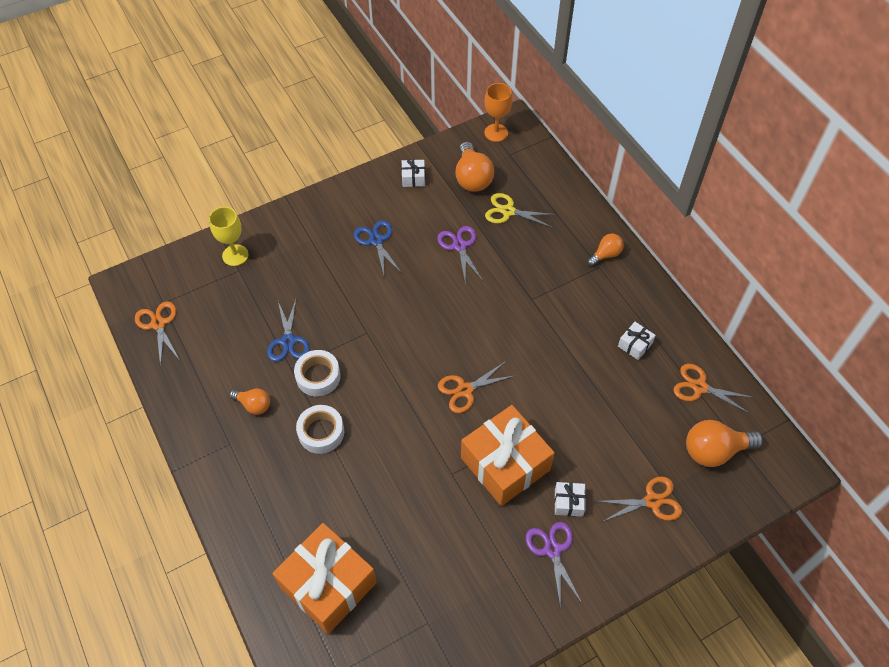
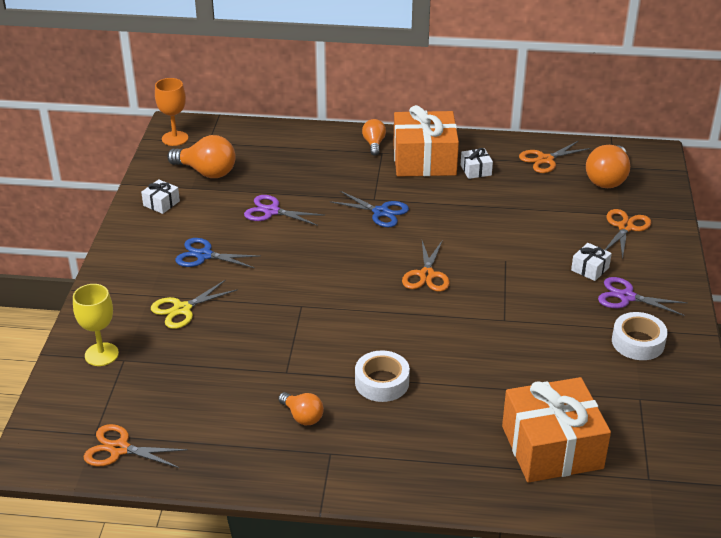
camera: 55 degrees left, 20 degrees down
(253, 405) = (302, 416): orange light bulb -> orange light bulb turned 75 degrees clockwise
(288, 341) = (253, 361): blue scissors -> blue scissors (380, 212)
(318, 376) = (316, 358): white tape -> white tape (638, 342)
(505, 464) = (522, 286): orange gift -> orange gift (424, 160)
(508, 211) = (268, 170): yellow scissors -> yellow scissors (182, 309)

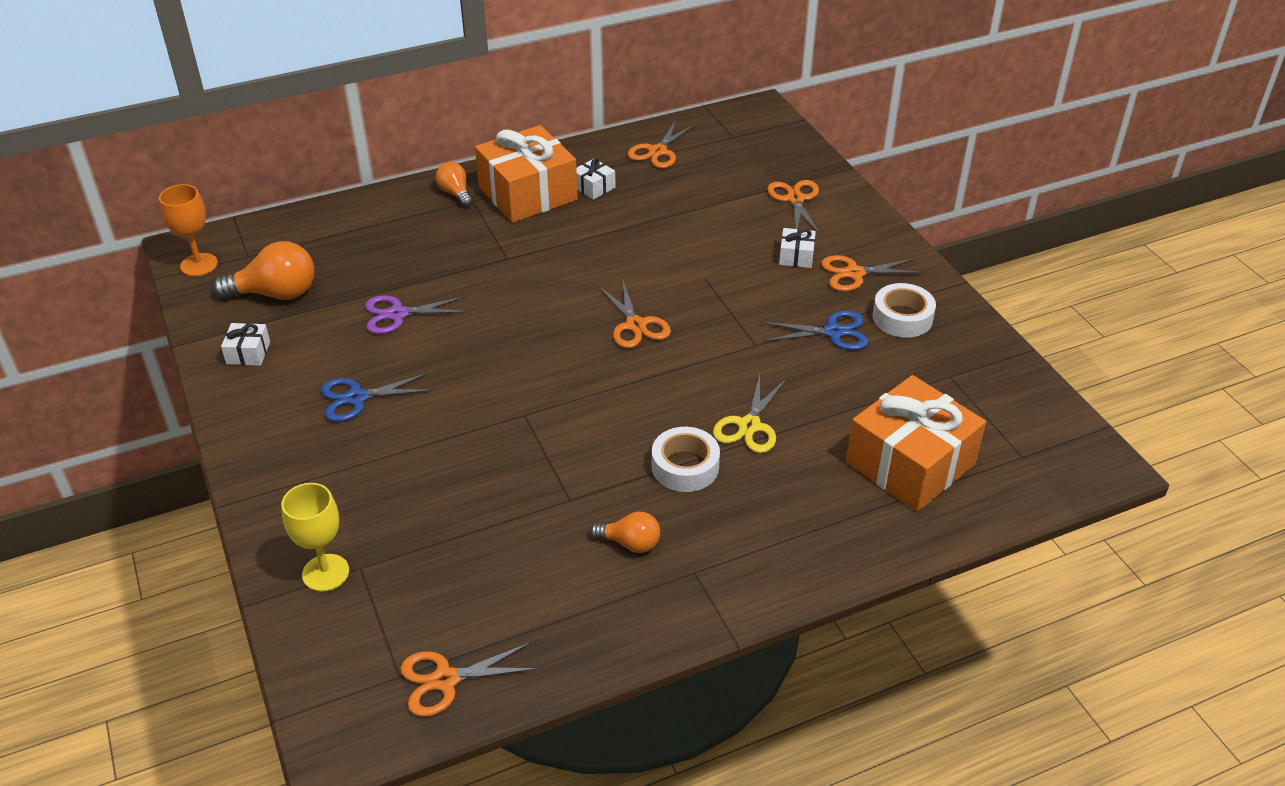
camera: 30 degrees left, 5 degrees up
(182, 309) = (383, 475): yellow scissors -> yellow scissors (749, 426)
(380, 212) = (527, 271): blue scissors -> blue scissors (833, 332)
(607, 179) = (737, 153): orange light bulb -> none
(626, 297) = (854, 273): purple scissors -> orange scissors

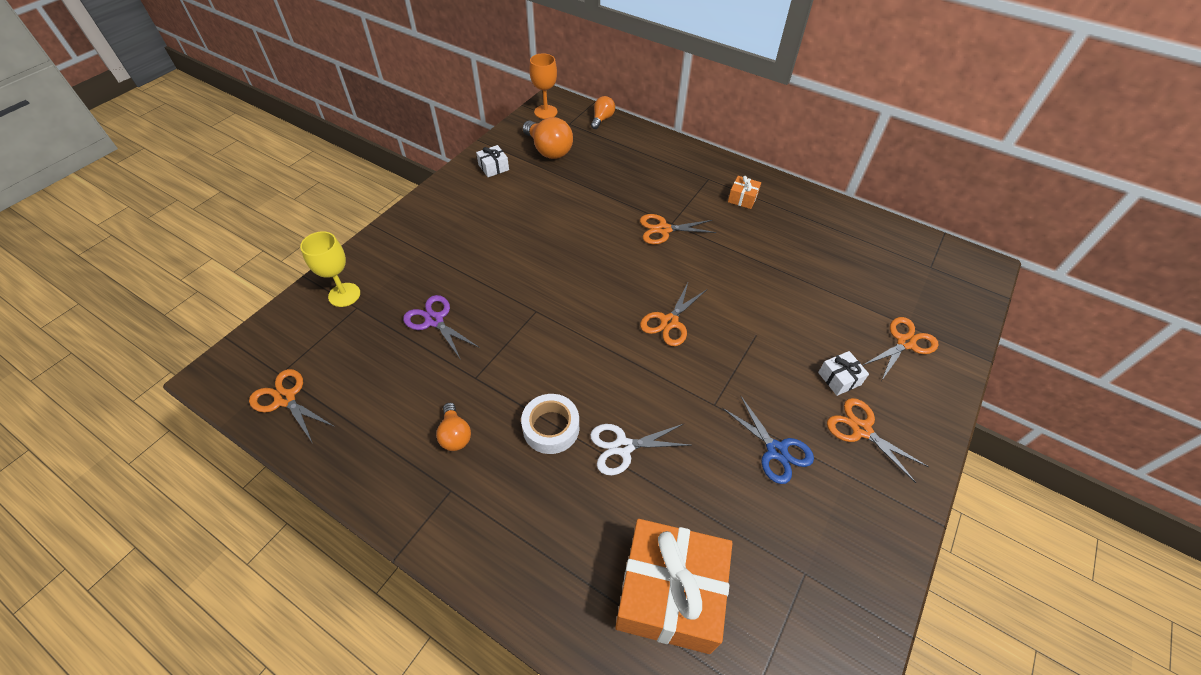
camera: 55 degrees right, 10 degrees up
(357, 398) = (491, 228): blue scissors -> none
(398, 314) = (575, 205): purple scissors -> purple scissors (434, 320)
(455, 193) = (706, 168): orange light bulb -> orange light bulb (602, 119)
(528, 194) = (742, 198): orange gift -> orange gift, size x0.42
(594, 187) = (785, 225): white gift -> none
(658, 151) = (861, 236): orange scissors -> orange scissors (664, 229)
(749, 426) = (623, 447): yellow scissors -> white scissors
(902, 318) = (843, 494): white tape -> none

